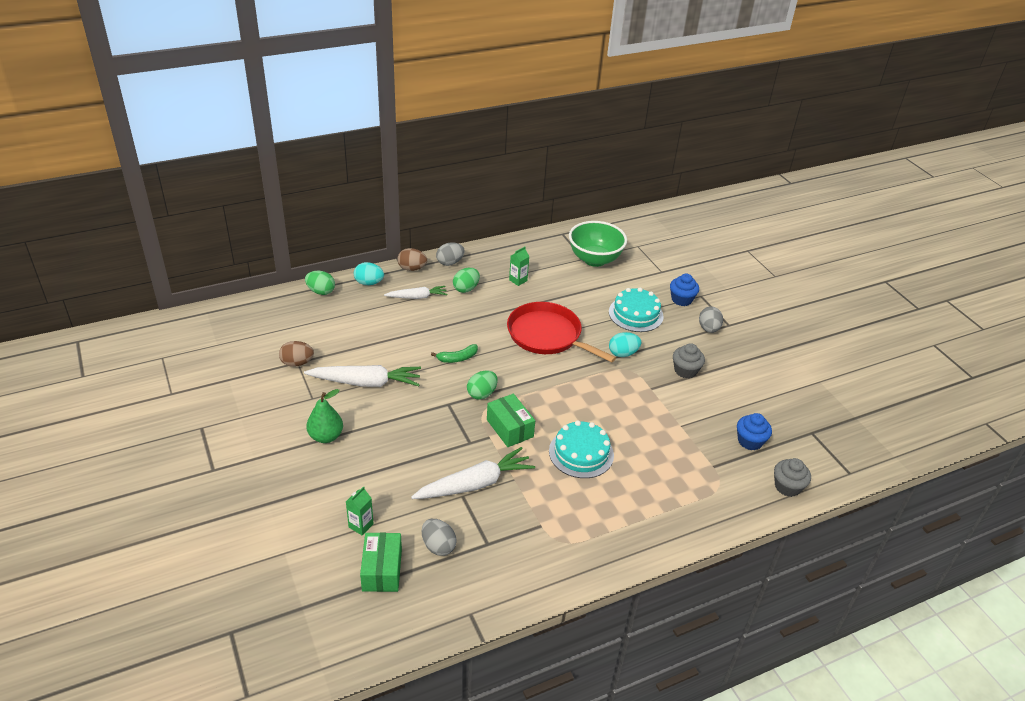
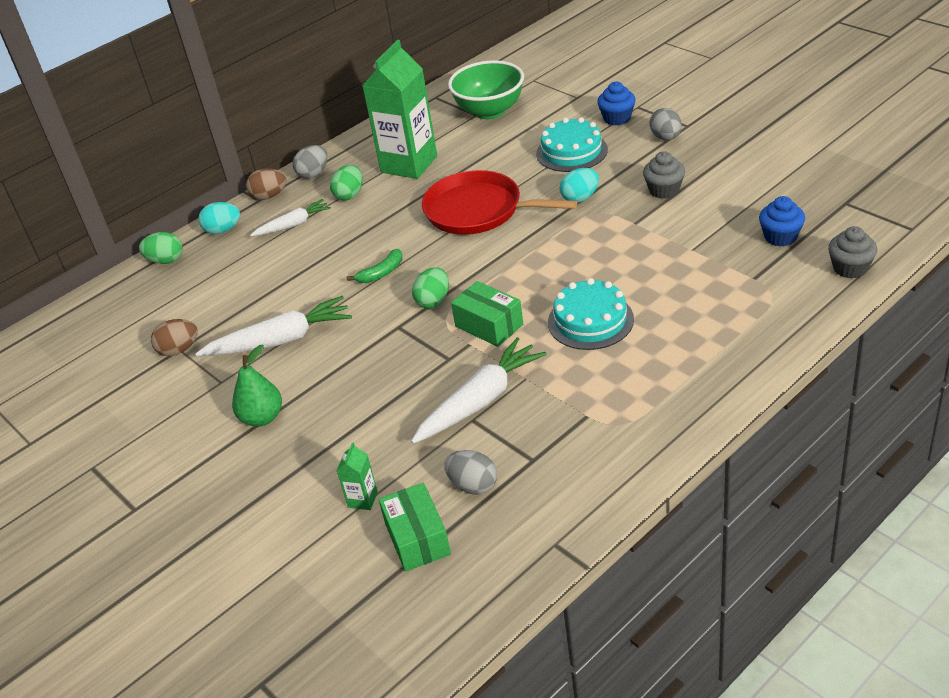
camera: 10 degrees left, 0 degrees up
(518, 280) = (409, 164): green carton -> green carton, size x2.46

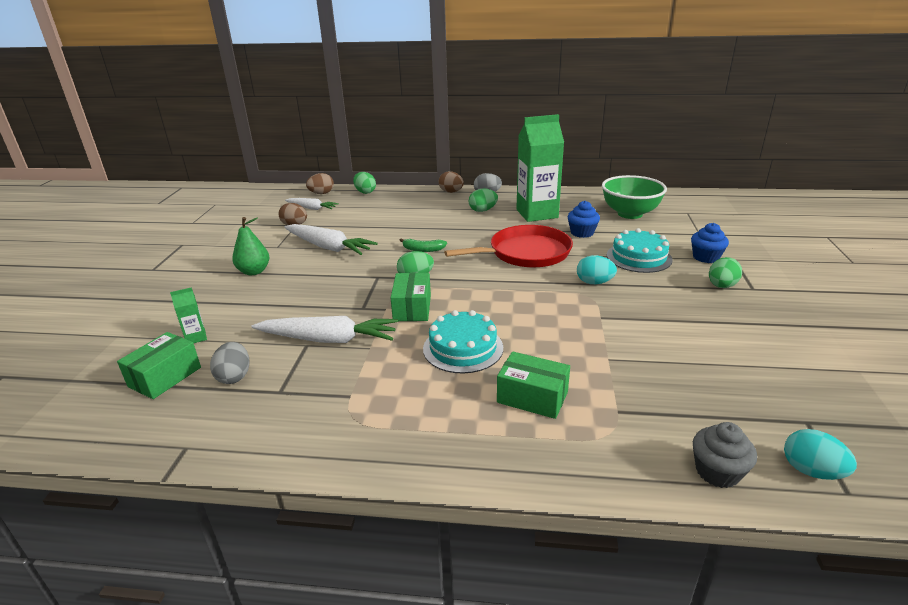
camera: 45 degrees right, 10 degrees down
(112, 298) = (321, 193): none -> brown egg
(223, 230) = (407, 194): turquoise egg -> turquoise egg (811, 471)
(293, 225) = (435, 208): white carrot -> white carrot (311, 208)
(478, 210) = (525, 253): red pan -> red pan turned 90 degrees clockwise
(664, 190) = (659, 313): grey cupcake -> none
(666, 138) = (721, 286): grey egg -> green egg
(696, 312) = (532, 397): none -> green box
(780, 237) = (695, 401): blue cupcake -> blue cupcake (582, 233)

